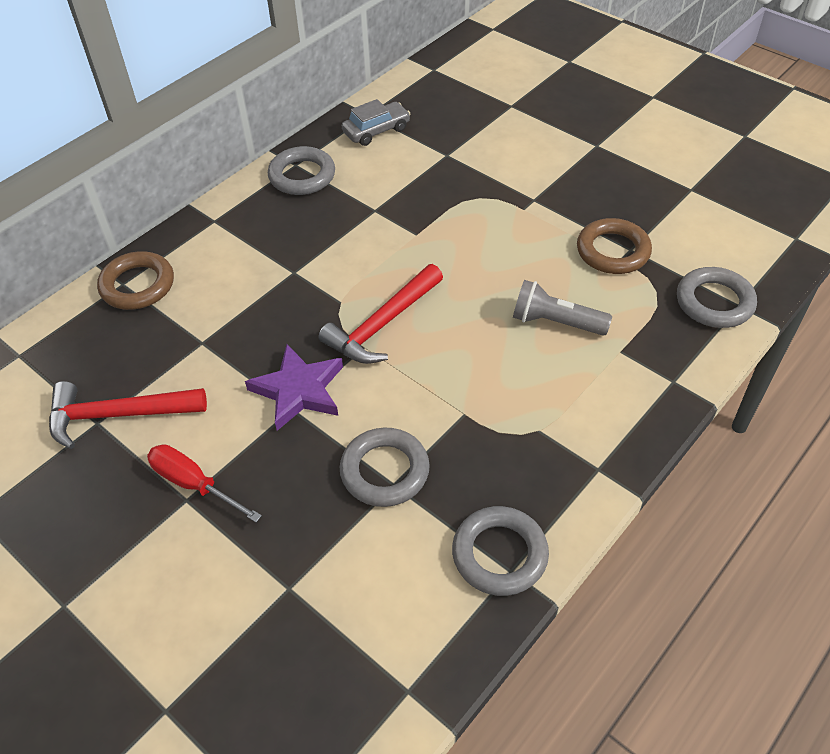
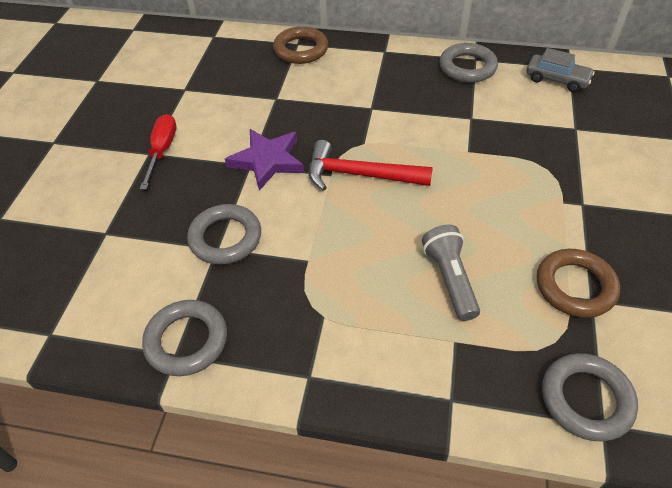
camera: 60 degrees right, 0 degrees up
(118, 415) = (195, 94): red hammer -> none

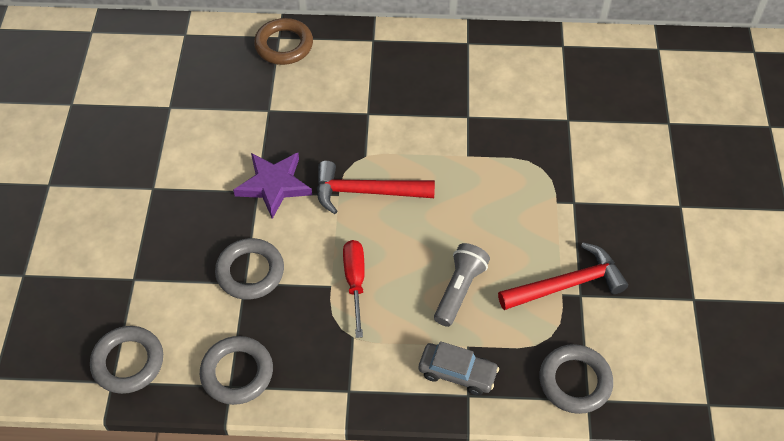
camera: 10 degrees left, 5 degrees up
(162, 151) = (165, 184): red screwdriver -> red screwdriver (355, 282)
(449, 279) = (459, 290): grey flashlight -> grey flashlight turned 45 degrees clockwise
(467, 67) = (460, 54): grey ring -> grey ring (128, 362)
(557, 79) = (550, 62): grey car -> grey car (457, 373)
(575, 286) = (566, 284): brown ring -> red hammer

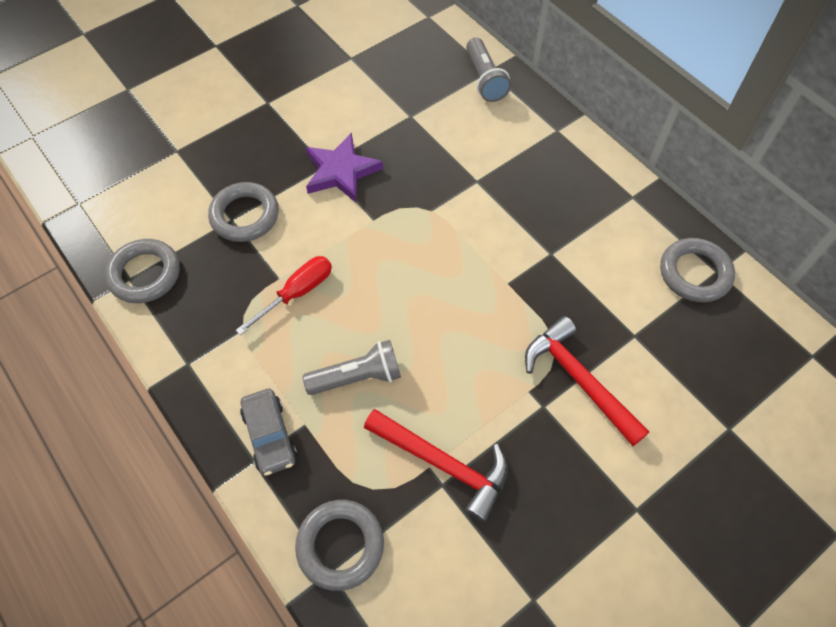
camera: 50 degrees right, 5 degrees up
(128, 362) = (102, 200): grey ring -> grey ring (694, 273)
(284, 45) = (485, 79): brown ring -> grey flashlight
(366, 192) = (395, 237): red hammer -> red hammer (579, 380)

